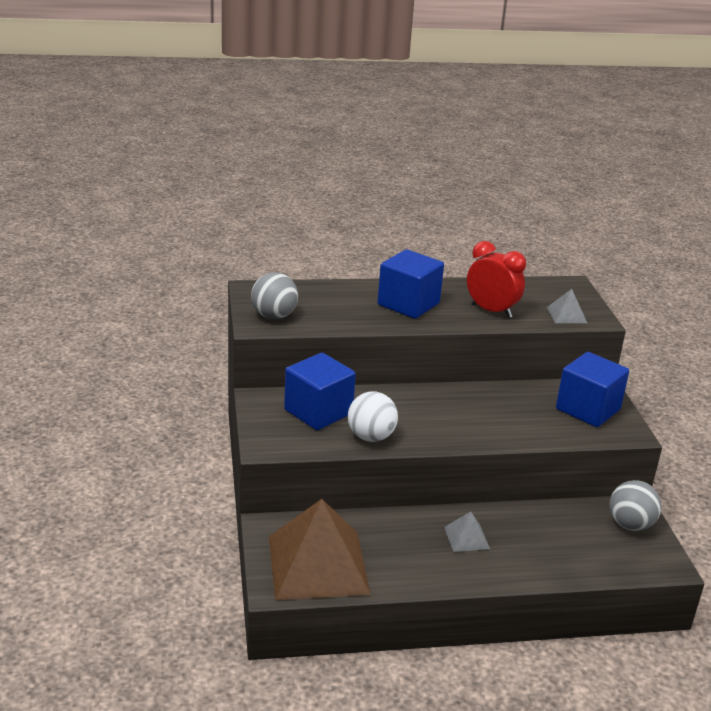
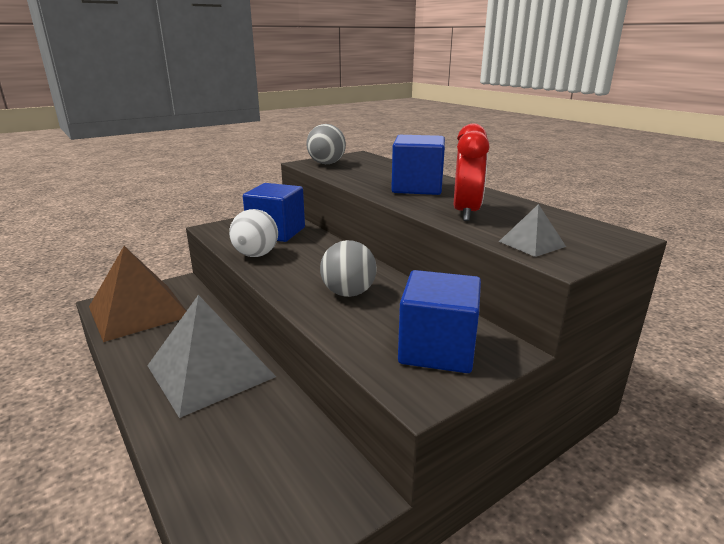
camera: 65 degrees right, 5 degrees down
(466, 537) = (210, 371): grey pyramid -> grey pyramid, size x2.34
(630, 525) = (313, 498): grey ball -> grey ball (348, 293)

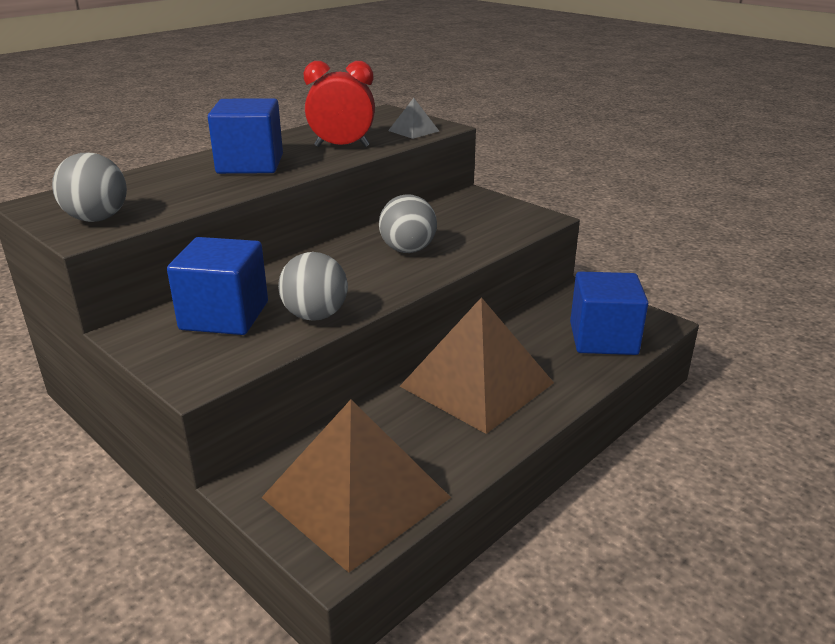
camera: 100 degrees left, 5 degrees up
(210, 371) = (476, 384): grey pyramid -> brown pyramid
(256, 255) = (315, 316): white ball -> grey ball
(437, 349) = (487, 213): blue cube -> blue cube (603, 339)

